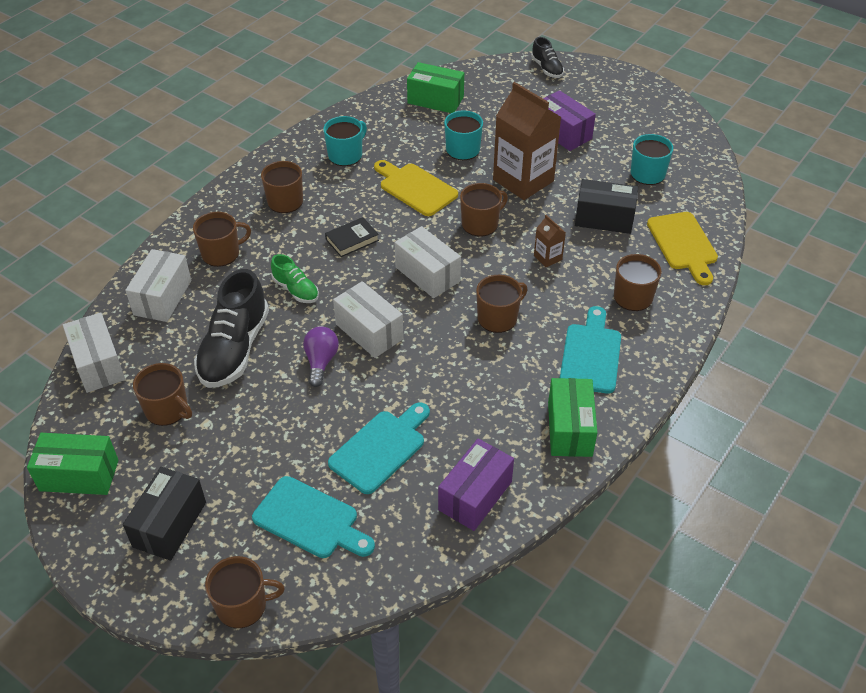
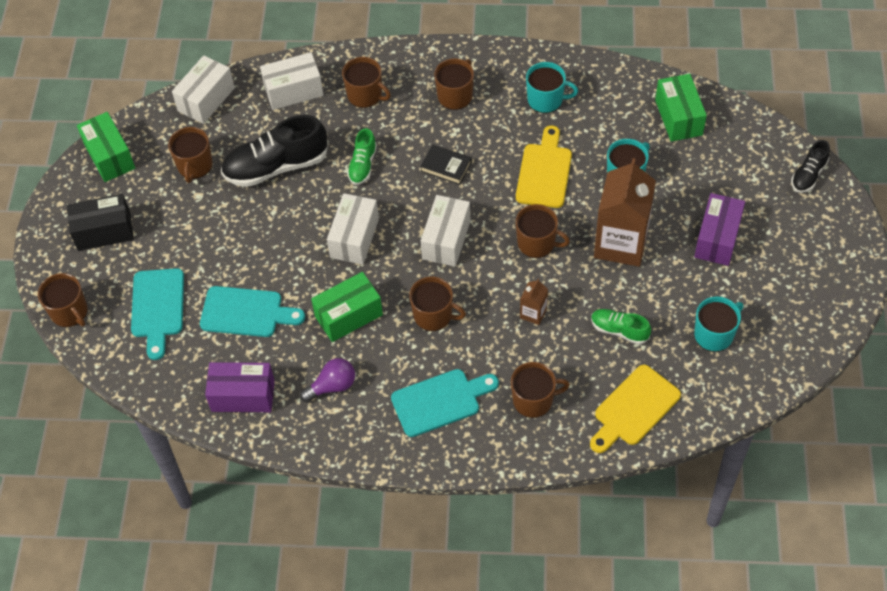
camera: 60 degrees right, 10 degrees up
(321, 362) = (302, 226): purple light bulb -> purple light bulb (332, 386)
(570, 429) = (349, 425): green box -> green box (348, 315)
(604, 219) = (619, 330): black box -> green shoe

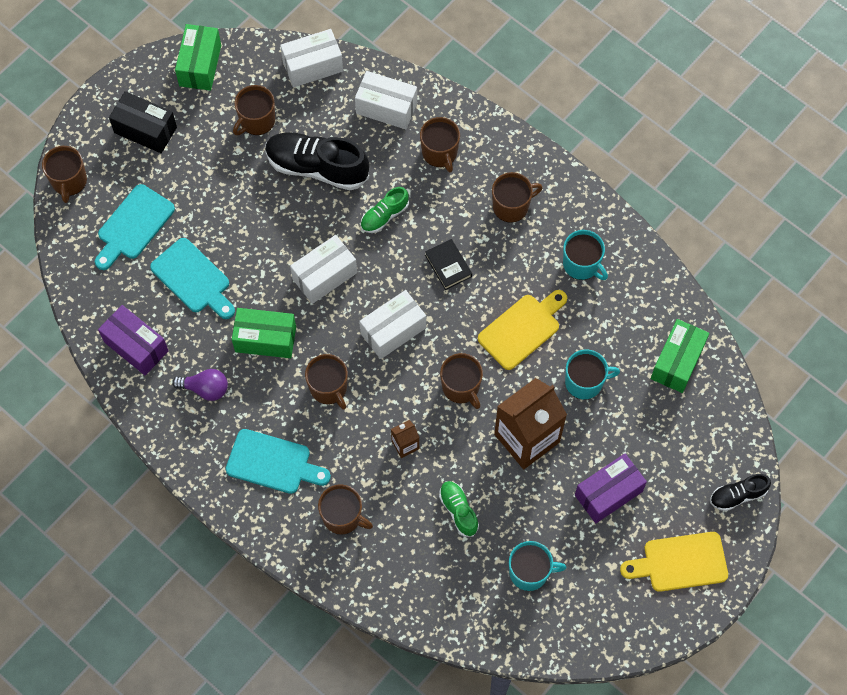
camera: 35 degrees right, 10 degrees up
(634, 408) = (411, 583): yellow cutting board -> yellow cutting board (680, 562)

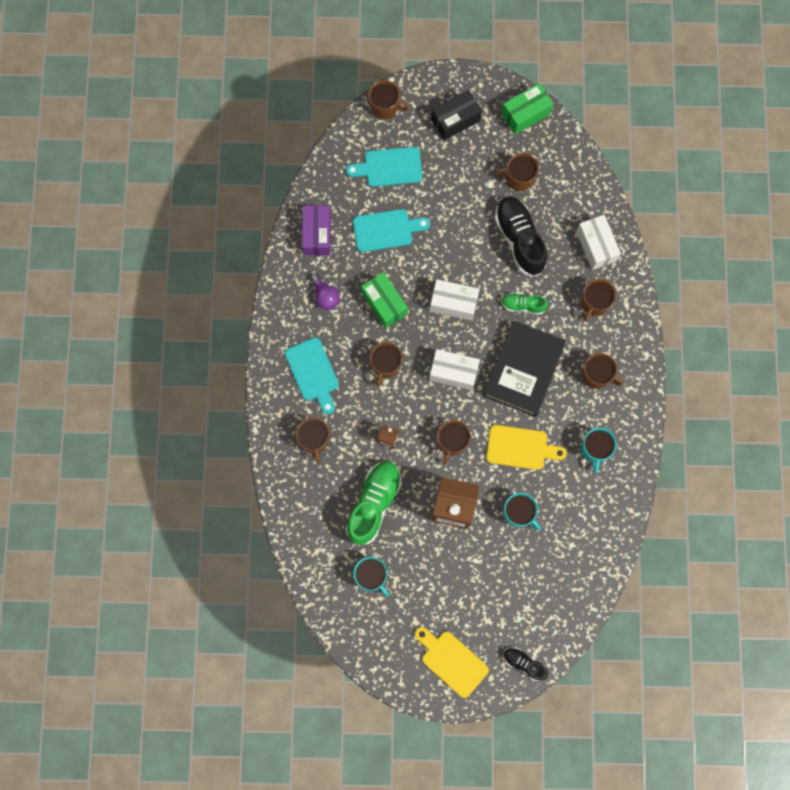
camera: 50 degrees right, 10 degrees up
(69, 181) = (385, 107): brown mug -> brown mug turned 120 degrees counterclockwise
(145, 130) = (455, 120): black box -> black box turned 75 degrees clockwise
(193, 278) = (386, 230): turquoise cutting board -> turquoise cutting board turned 105 degrees counterclockwise
(312, 66) = (584, 179): white box -> none
(448, 266) = (523, 370): black book -> black book, size x2.34
(458, 511) = (374, 503): green shoe -> green shoe, size x1.90
(608, 493) = (459, 583): purple box -> none
(677, 362) = (580, 559): green box -> none

